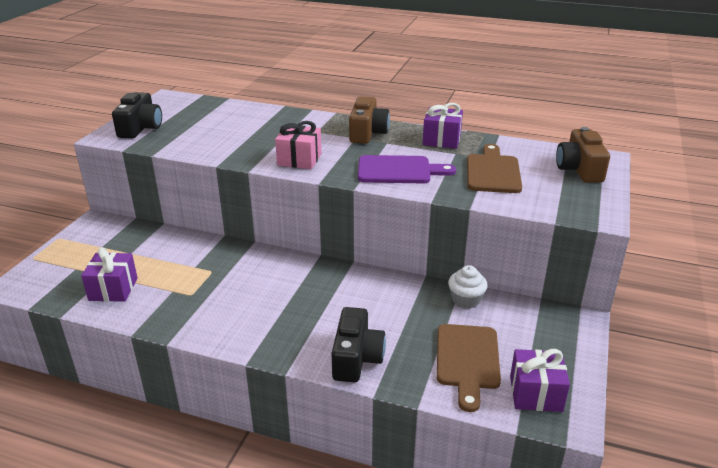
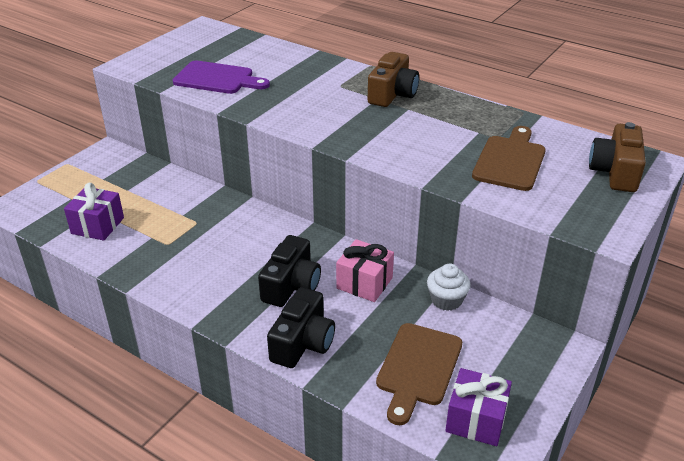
camera: 15 degrees right, 5 degrees up
(140, 128) = (162, 59): black camera -> black camera (291, 285)
(299, 159) = (305, 117): pink gift -> pink gift (364, 283)
(398, 170) = (405, 144): purple cutting board -> purple cutting board (217, 79)
(441, 140) = (471, 113): purple gift -> none

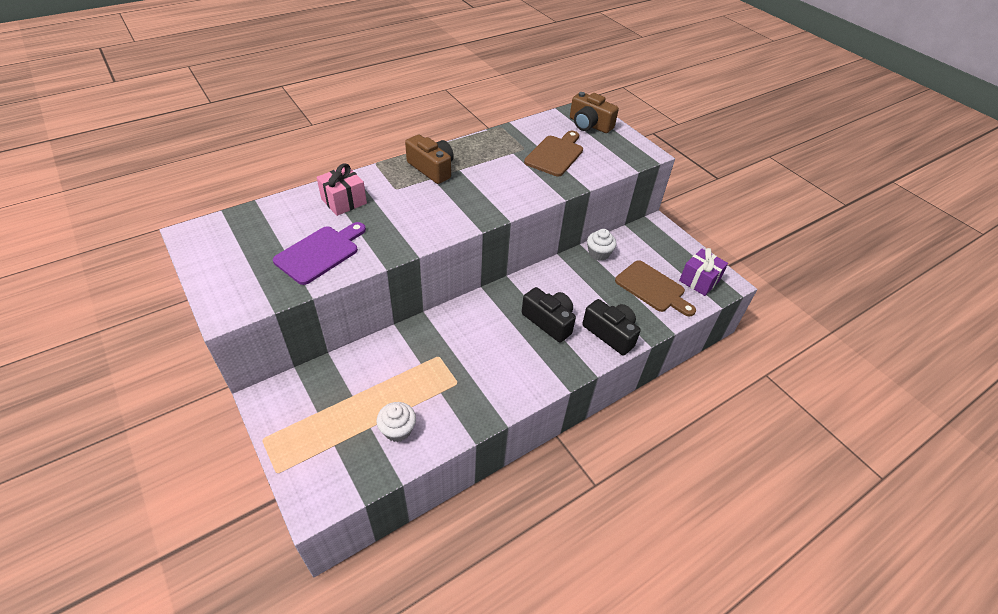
camera: 70 degrees left, 10 degrees up
(97, 225) = (398, 430): purple gift -> white cupcake
(364, 283) = (565, 284): pink gift -> pink gift (344, 201)
(510, 161) = (555, 154): brown cutting board -> brown cutting board turned 75 degrees clockwise

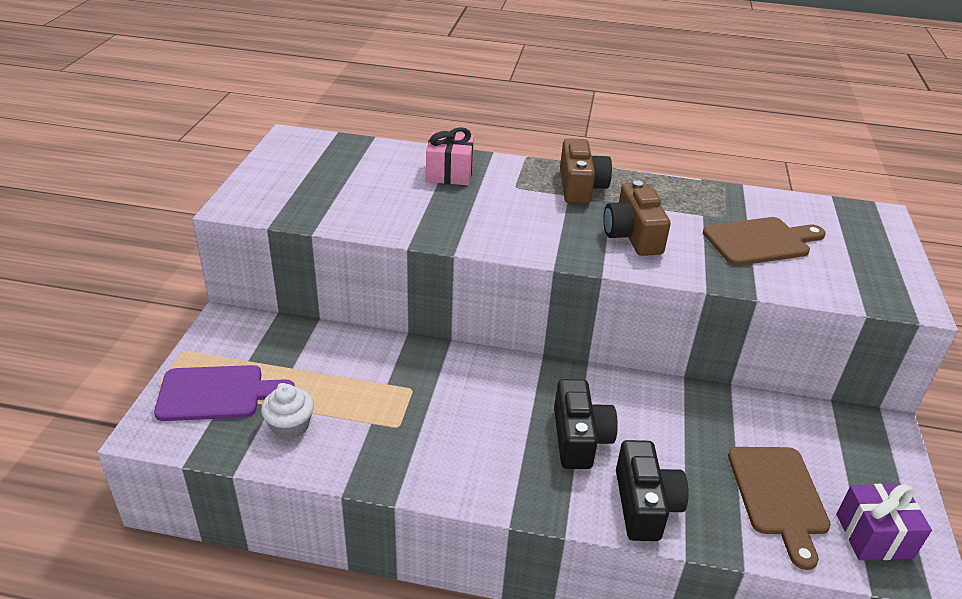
camera: 45 degrees right, 10 degrees down
(320, 253) = (368, 203): purple cutting board -> purple cutting board (217, 393)
(589, 125) = (859, 233): brown camera -> brown camera (632, 235)
(598, 253) = (745, 409): white cupcake -> none

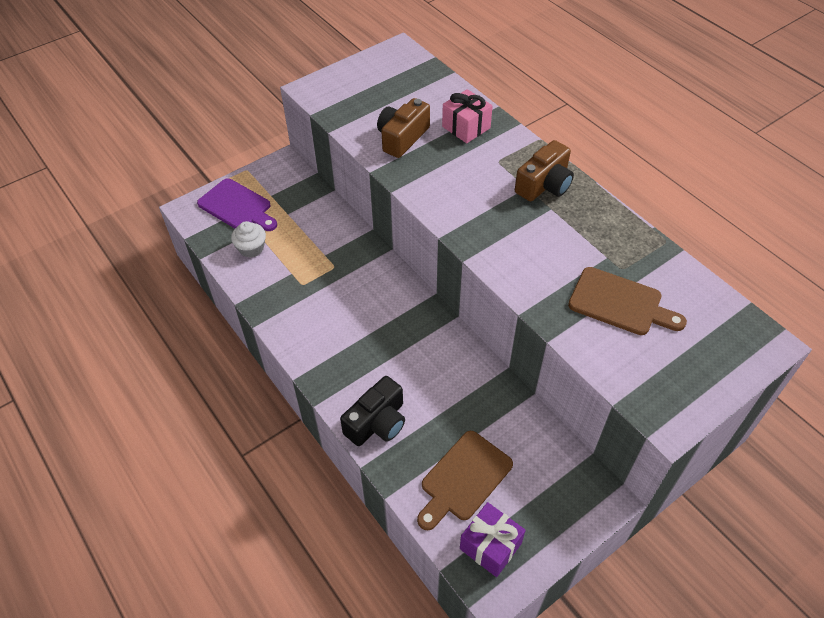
camera: 45 degrees right, 15 degrees up
(579, 438) = (390, 359): black camera -> none
(632, 235) = (528, 243): brown camera -> brown camera (402, 138)

